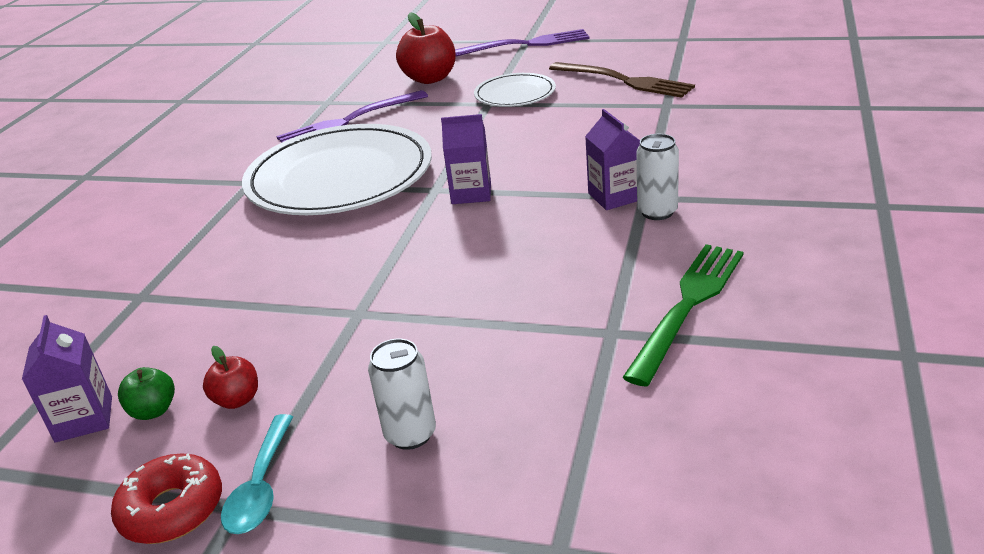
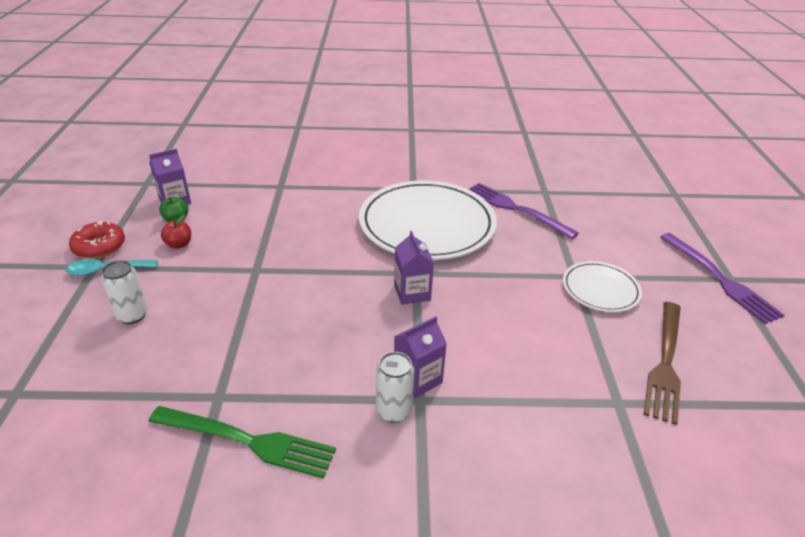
camera: 70 degrees right, 5 degrees up
(430, 79) = (610, 234): red apple -> none

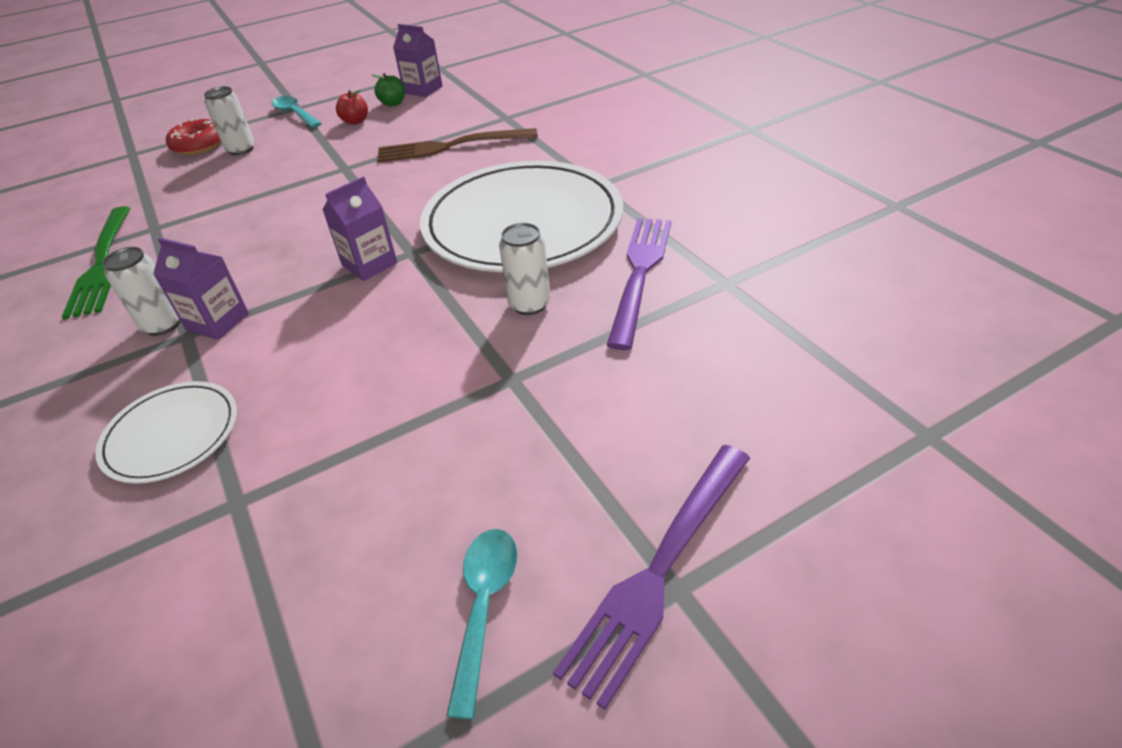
camera: 65 degrees right, 5 degrees up
(99, 246) = (325, 97): red donut -> red donut (199, 145)
(513, 249) = (529, 304): none -> white can
(600, 289) = (496, 415): white plate -> white plate (171, 435)
(665, 363) = (348, 537): brown fork -> brown fork (450, 147)
(724, 331) = (484, 606): none -> turquoise spoon

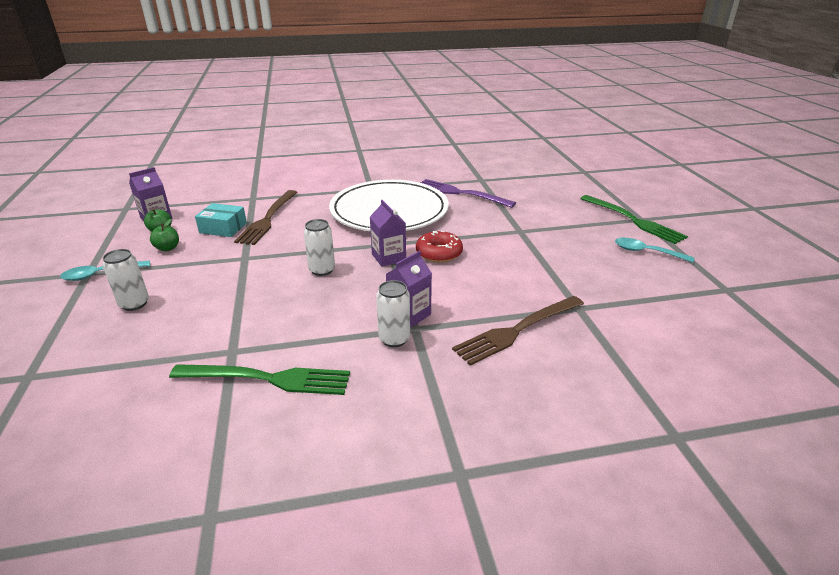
camera: 75 degrees left, 10 degrees down
(171, 435) = (517, 331): white plate -> brown fork
(199, 145) = (83, 328): red donut -> red donut (439, 253)
(355, 121) = (167, 248): red apple -> green apple
(414, 130) = (223, 228): none -> turquoise box
(529, 304) = (466, 219): white can -> white can (322, 270)
(659, 571) = (634, 220): purple fork -> green fork

